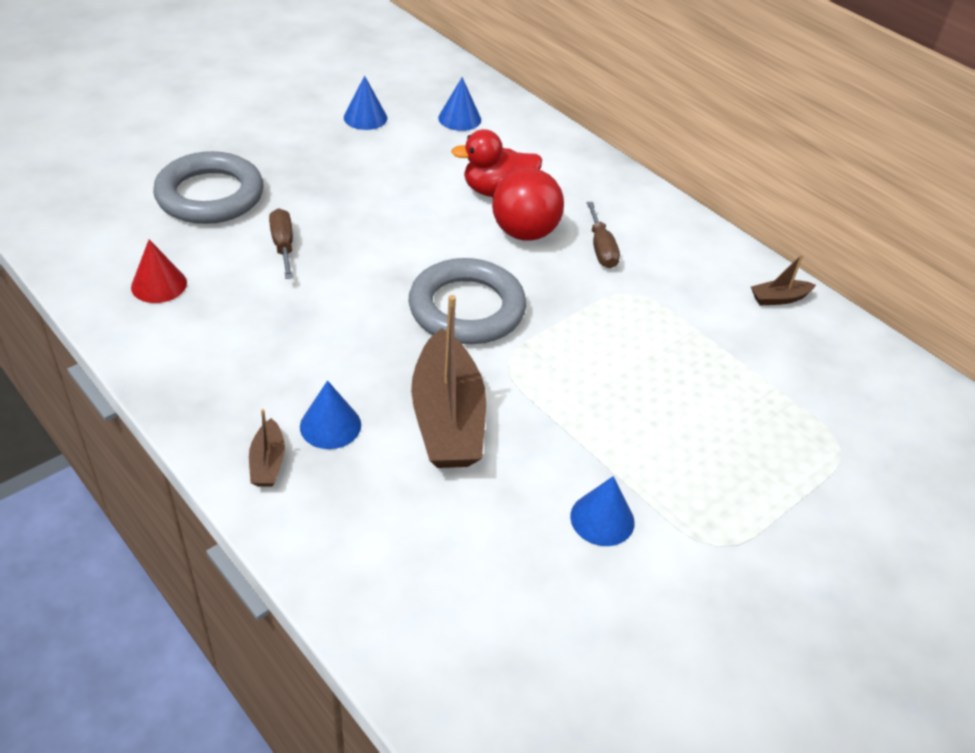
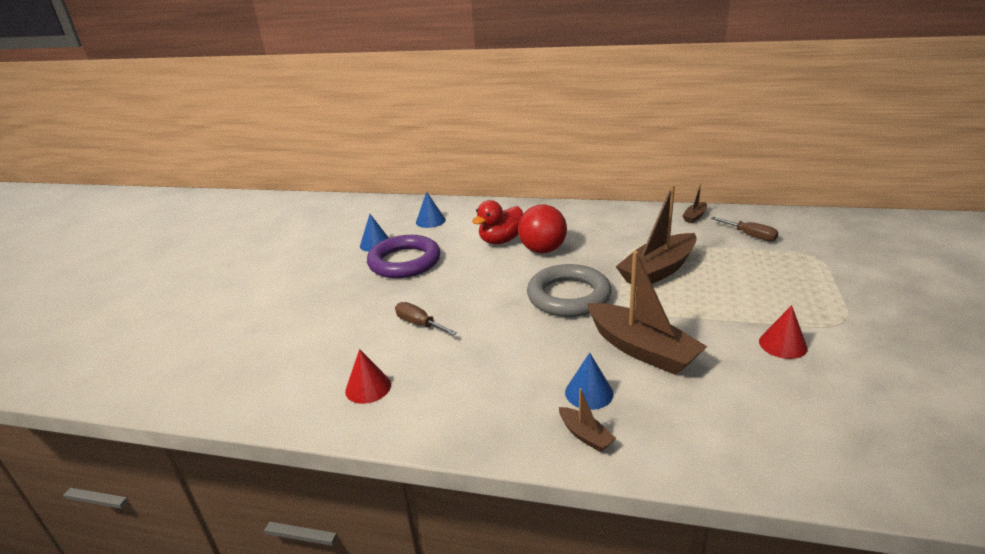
camera: 30 degrees left, 15 degrees down
(210, 195) = (332, 324): grey ring -> none
(364, 159) = (404, 262): none -> purple ring
(601, 249) = (589, 238): brown screwdriver -> brown screwdriver (750, 236)
(602, 519) = (783, 344): blue cone -> red cone
(612, 341) = (658, 270): none -> brown boat

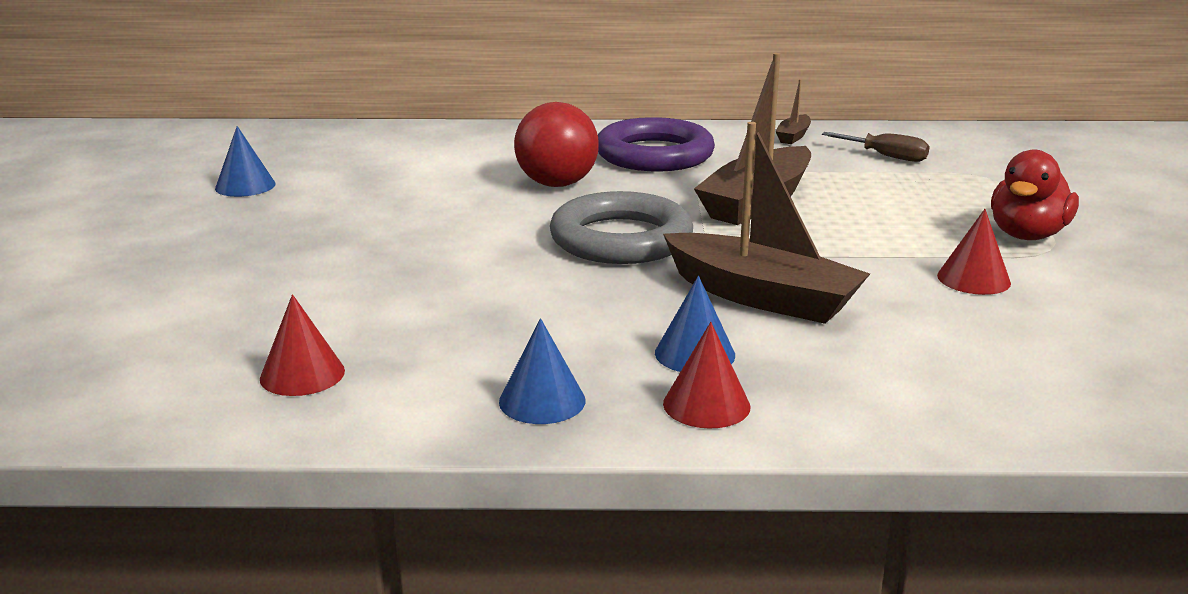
camera: 15 degrees left, 5 degrees down
(404, 262) = (311, 208): purple ring -> purple ring (654, 155)
(419, 324) = (368, 287): brown screwdriver -> none
(430, 221) = (340, 153): blue cone -> blue cone (542, 401)
(501, 240) = (479, 174): red duck -> red duck (1027, 235)
(585, 435) = (706, 405): brown boat -> red cone

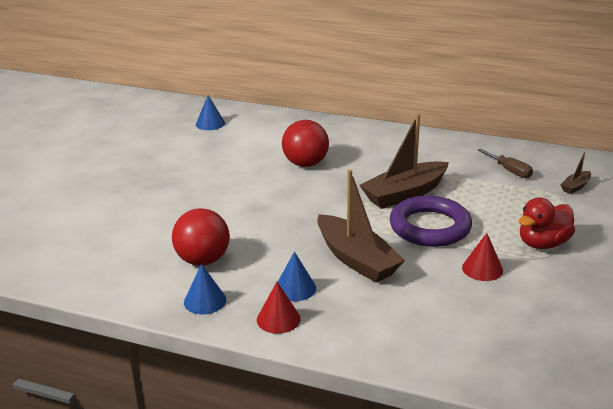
camera: 20 degrees right, 5 degrees up
(245, 186) = (150, 141): blue cone -> blue cone (210, 123)
(302, 374) = (111, 264): red cone -> none
(485, 339) = (203, 260): none -> red ball
(621, 239) = (312, 208): grey ring -> none
(654, 155) = (374, 150): purple ring -> purple ring (430, 227)
(793, 136) = (466, 147): brown boat -> brown boat (575, 186)

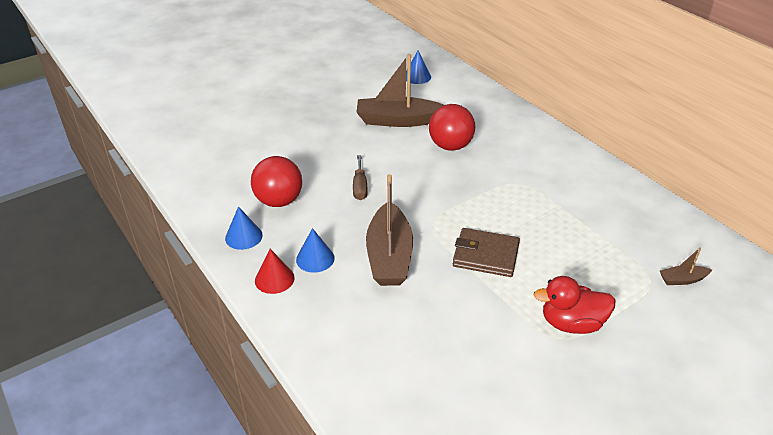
camera: 35 degrees right, 10 degrees up
(404, 194) = (501, 212): brown boat -> brown boat (398, 120)
(430, 227) = (485, 255): purple ring -> brown wallet
(482, 269) = (484, 319): red cone -> none
(509, 171) = (632, 232): brown screwdriver -> brown screwdriver (360, 187)

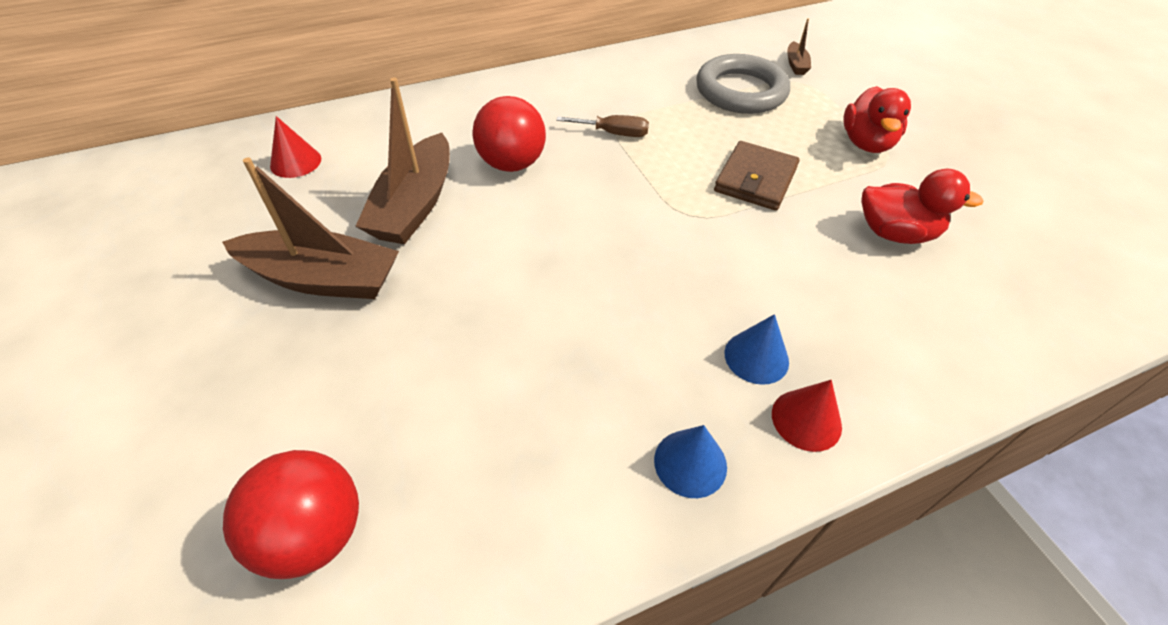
camera: 80 degrees left, 10 degrees up
(279, 201) = (593, 395): red ball -> red ball (313, 533)
(360, 187) = (582, 277): brown screwdriver -> brown screwdriver (614, 133)
(389, 256) = (754, 268): brown boat -> brown boat (322, 279)
(417, 77) = (296, 162): blue cone -> red cone
(453, 332) = (895, 233): none -> red duck
(608, 244) = (740, 91): none -> grey ring

